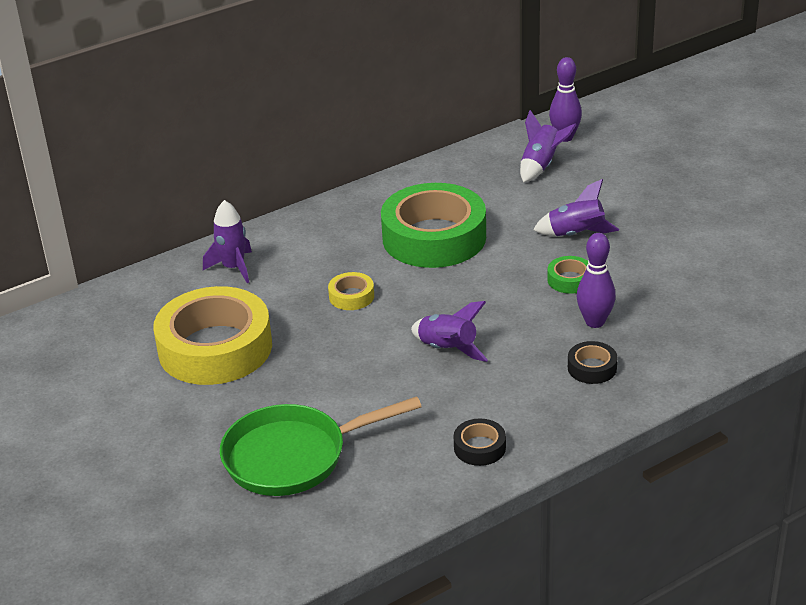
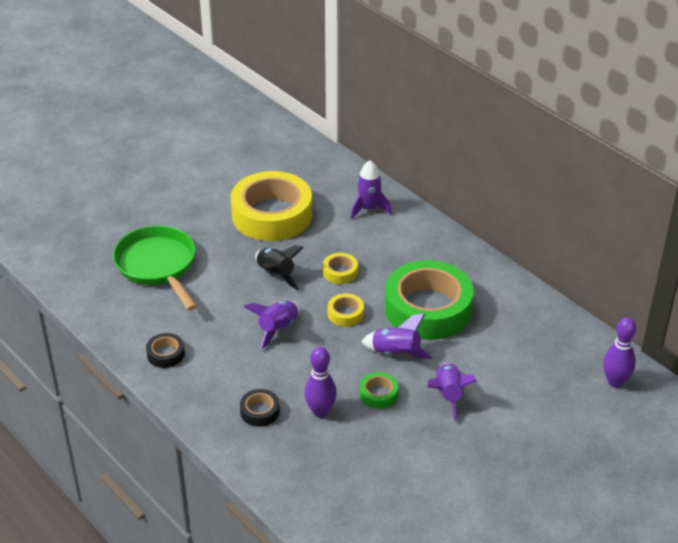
camera: 80 degrees right, 5 degrees up
(343, 348) = (276, 275): none -> black rocket
(430, 296) = (345, 313): none -> yellow tape
(541, 166) = (558, 367): purple rocket -> purple rocket (396, 353)

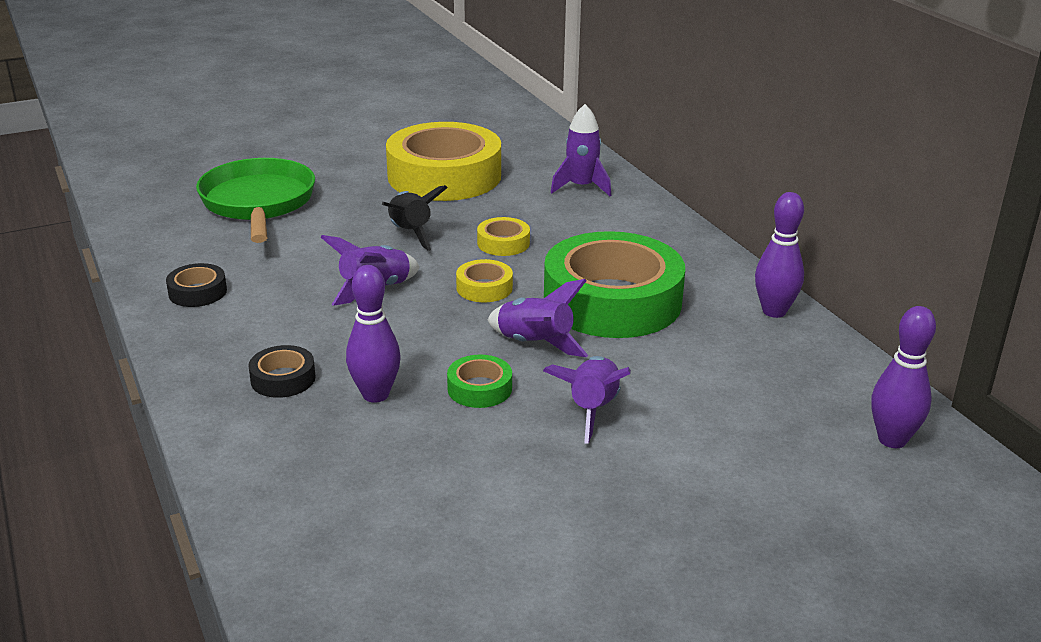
camera: 15 degrees right, 10 degrees down
(526, 298) = (774, 311): none -> purple bowling pin

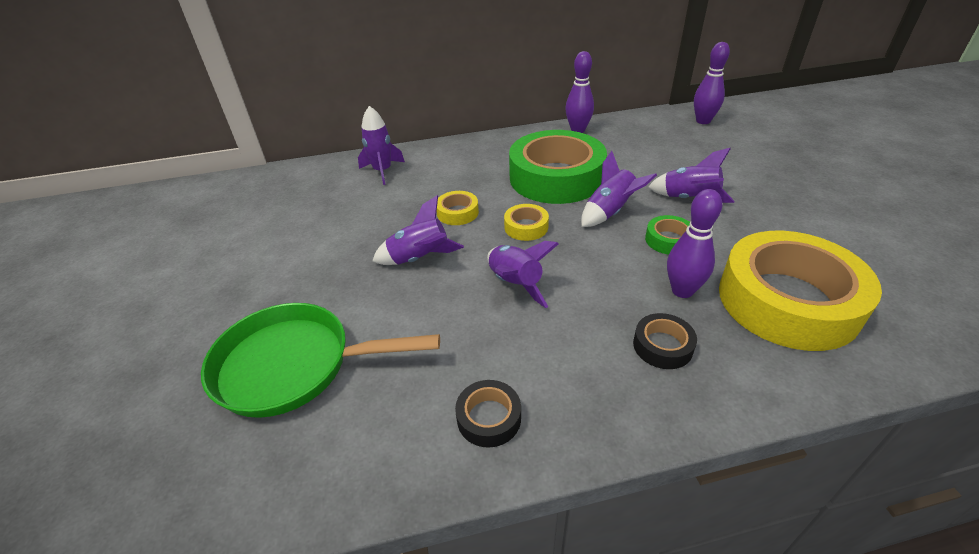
camera: 75 degrees left, 10 degrees up
(410, 233) = (420, 258): black rocket -> purple rocket
(444, 176) = (317, 233): yellow tape -> yellow tape (787, 301)

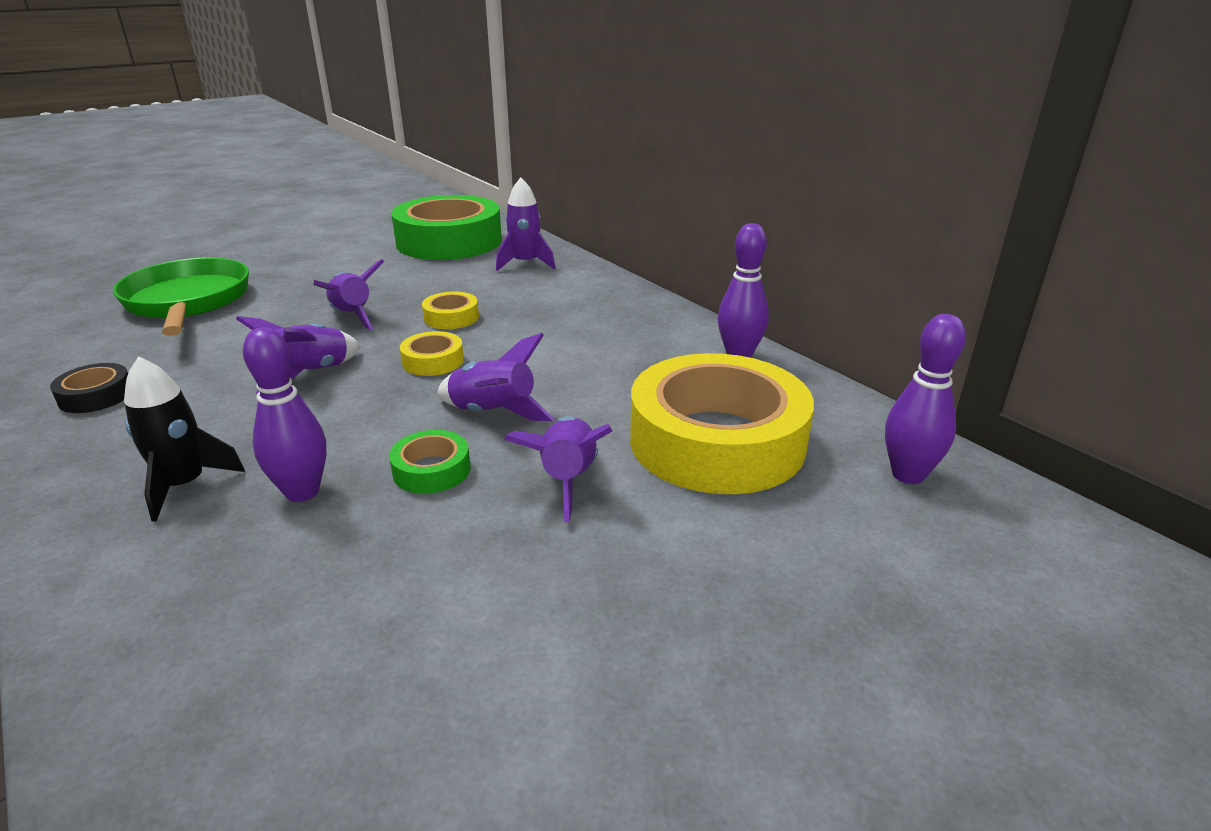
camera: 65 degrees right, 10 degrees down
(556, 177) = (571, 361): green tape -> green tape (449, 241)
(662, 346) = (184, 485): black tape -> black rocket
(787, 301) = (279, 599): yellow tape -> yellow tape (717, 441)

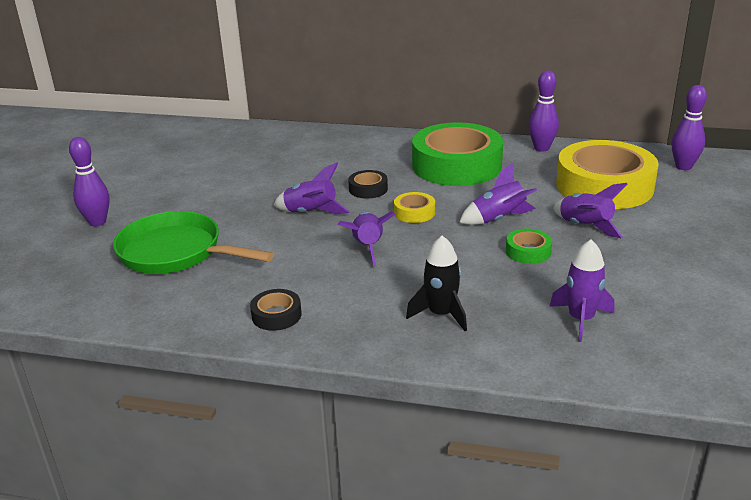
camera: 40 degrees left, 0 degrees up
(302, 492) = (498, 287): purple bowling pin -> purple bowling pin (97, 222)
(449, 241) = (251, 149): green tape -> green tape (457, 165)
(451, 317) = (368, 189): yellow tape -> black tape
(525, 263) = (334, 145): purple rocket -> purple rocket (581, 319)

